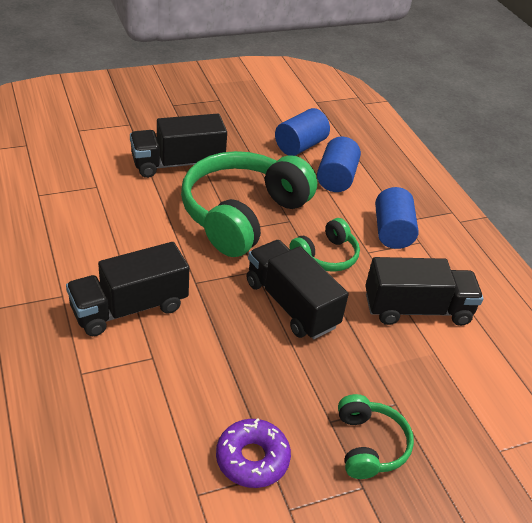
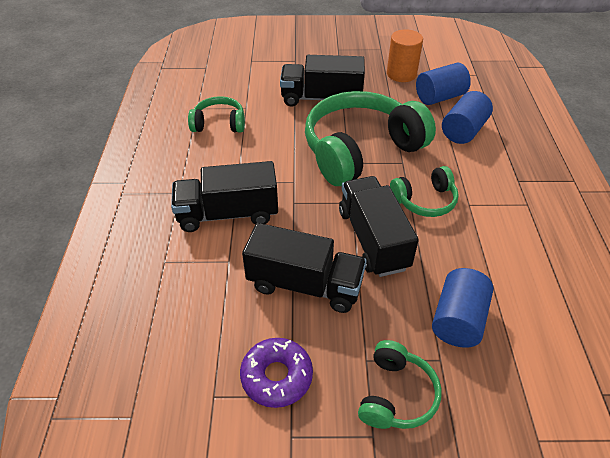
camera: 25 degrees right, 5 degrees up
(73, 209) = (219, 124): none -> green headphones
(252, 125) = (401, 74): none -> orange cylinder
(392, 232) = (501, 189): blue cylinder -> blue cylinder (458, 320)
(417, 309) = (499, 270): black truck -> black truck (305, 285)

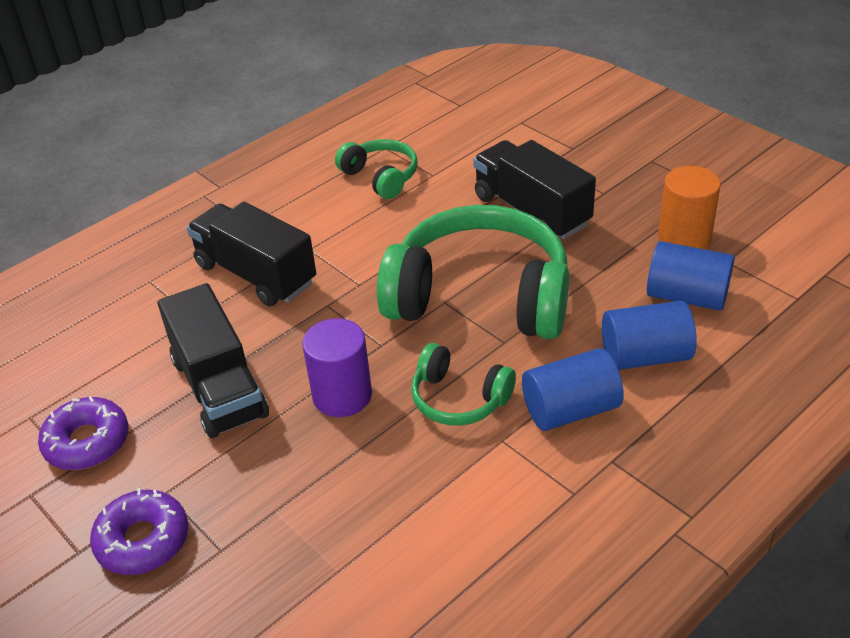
camera: 50 degrees right, 5 degrees down
(373, 239) = (342, 395): black truck -> purple cylinder
(396, 395) = (143, 540): green headphones -> purple donut
(458, 320) = (294, 533): blue cylinder -> blue cylinder (570, 410)

